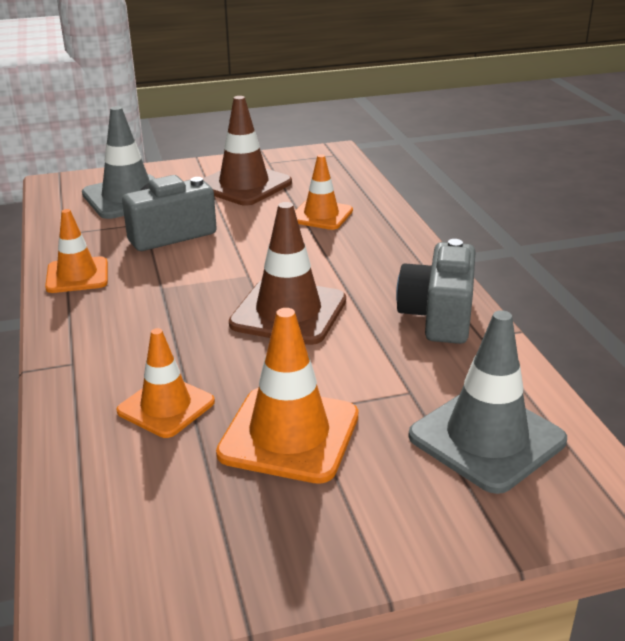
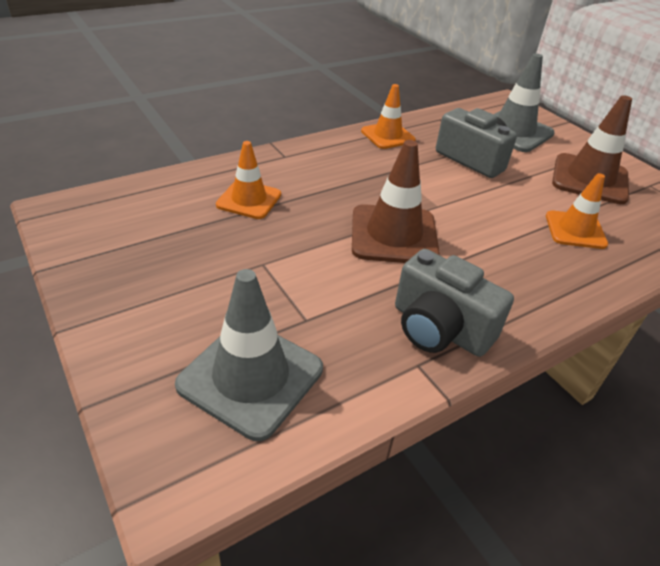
camera: 70 degrees right, 10 degrees up
(289, 435) = (230, 259): orange traffic cone -> none
(438, 316) = (439, 328): grey camera -> grey camera turned 135 degrees counterclockwise

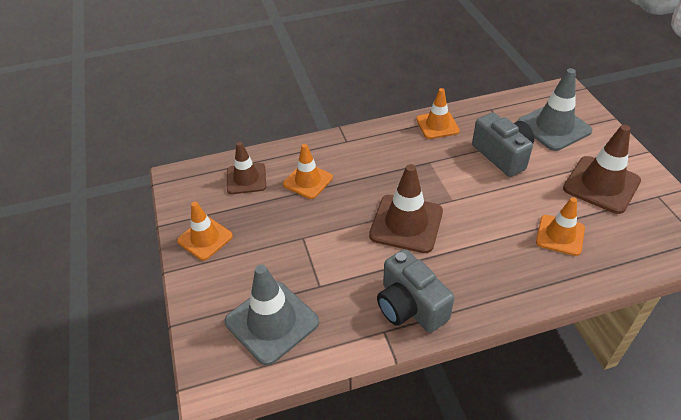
camera: 20 degrees right, 5 degrees up
(116, 279) = (205, 238): none -> orange traffic cone
(162, 203) = (246, 179): none -> brown traffic cone

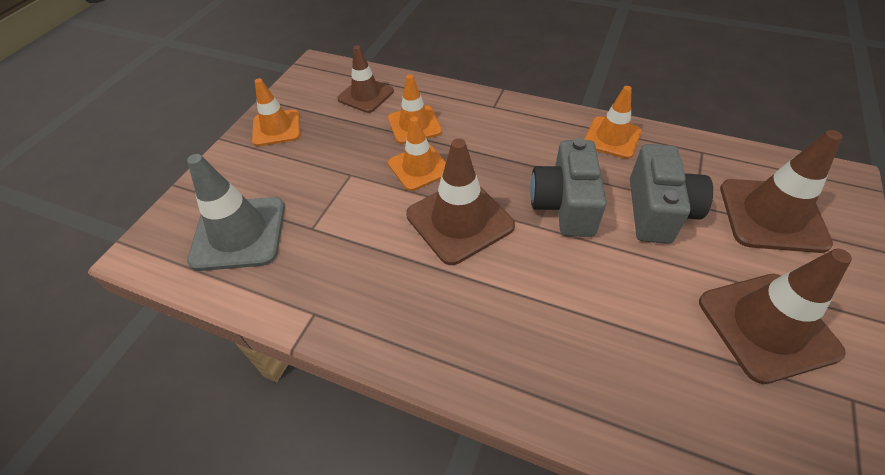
camera: 40 degrees right, 5 degrees up
(410, 306) = (366, 307): grey camera -> grey camera (564, 205)
(554, 127) = (772, 215): grey traffic cone -> brown traffic cone
(560, 235) = (630, 350): orange traffic cone -> orange traffic cone (419, 167)

